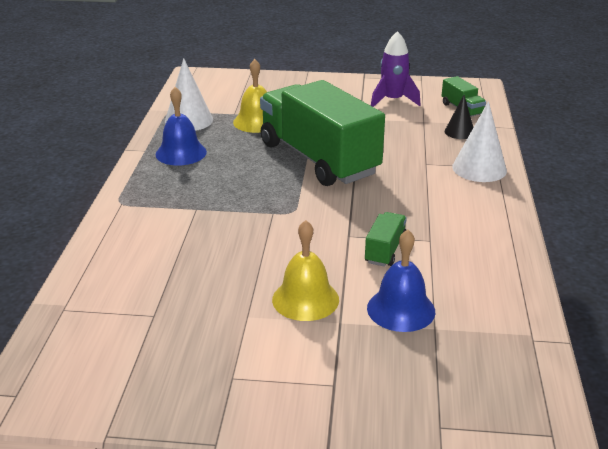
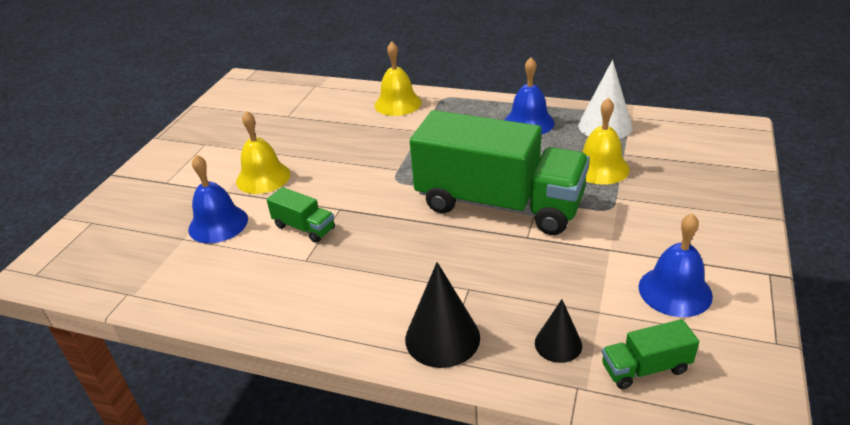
camera: 105 degrees right, 5 degrees up
(130, 231) = (398, 103): none -> yellow bell
(318, 159) = (499, 204): green truck -> green truck turned 45 degrees clockwise
(393, 100) = (675, 291): purple rocket -> blue bell
(479, 168) = (442, 338): white cone -> black cone

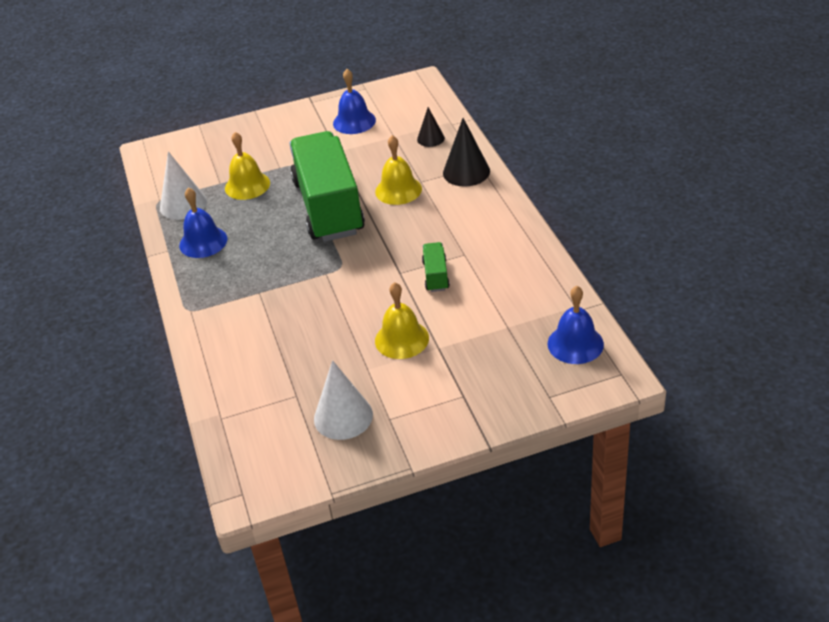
camera: 125 degrees left, 5 degrees up
(218, 224) = (476, 321): blue bell -> blue bell (575, 344)
(238, 127) = (343, 416): none -> white cone
(398, 103) = (220, 333): yellow bell -> yellow bell (398, 190)
(645, 368) = (419, 112): green truck -> none

